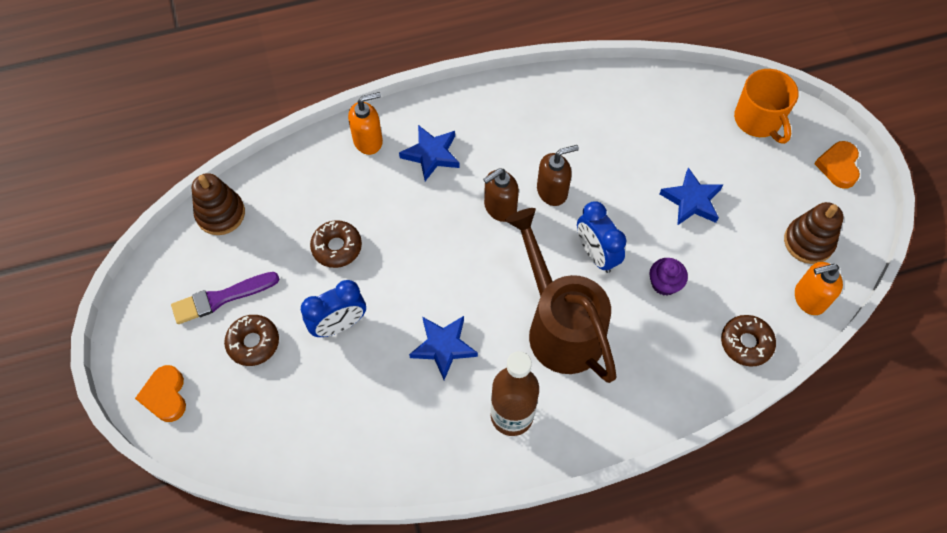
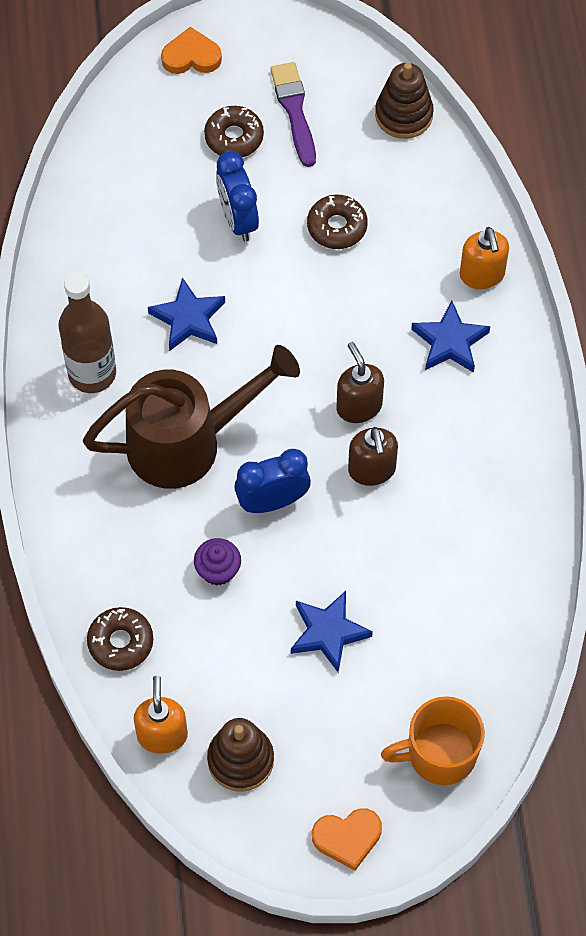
camera: 100 degrees right, 0 degrees up
(838, 166) = (347, 838): orange heart -> orange heart turned 150 degrees clockwise

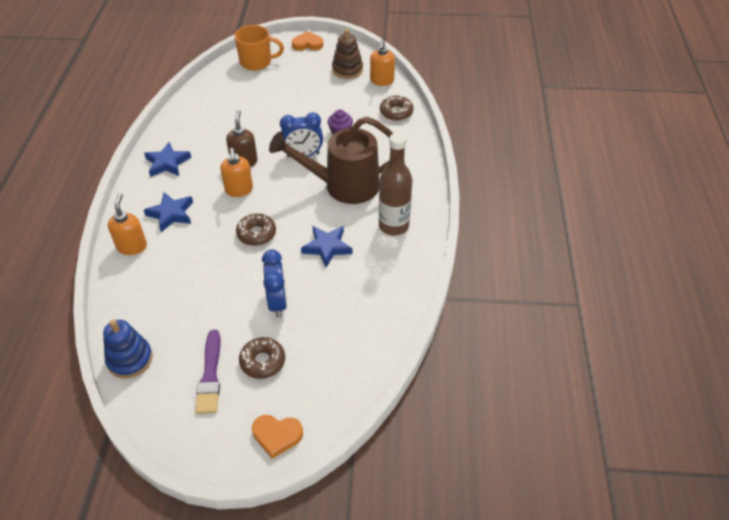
camera: 170 degrees left, 15 degrees down
(328, 633) = (292, 104): blue star -> blue star (167, 163)
(337, 227) = (212, 288): brown donut -> brown donut (256, 234)
(359, 406) = (239, 190): brown soap dispenser -> orange soap dispenser
(404, 115) = (130, 359): brown stacking toy -> blue stacking toy

